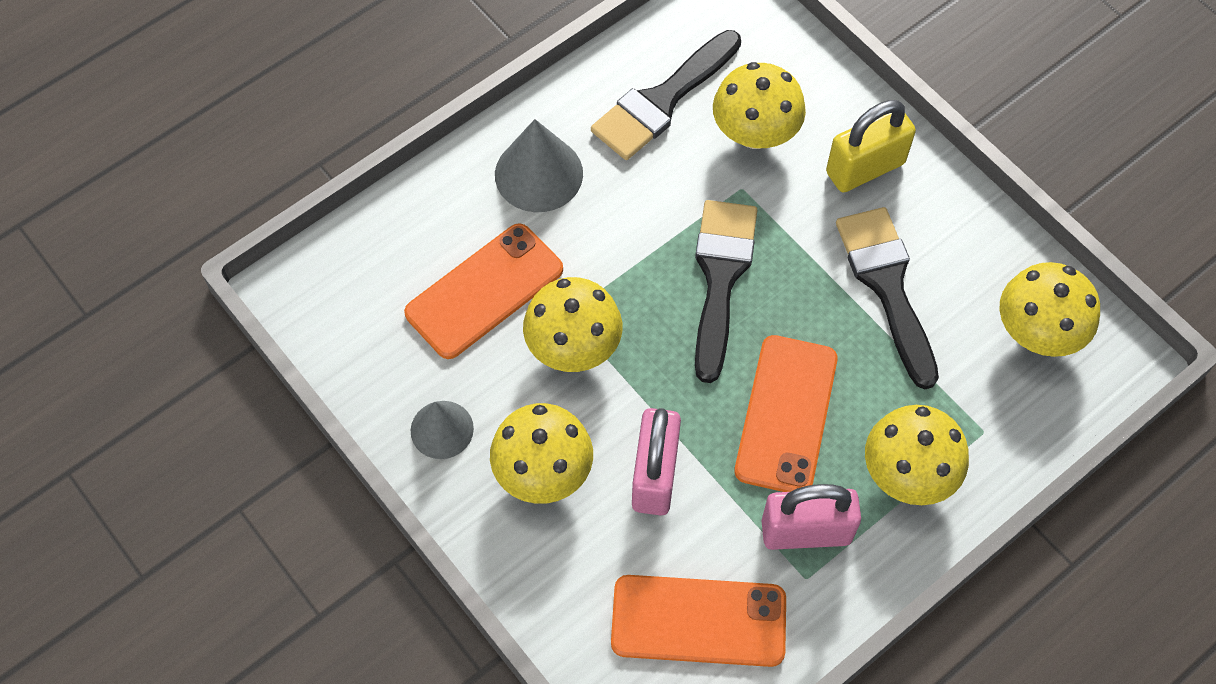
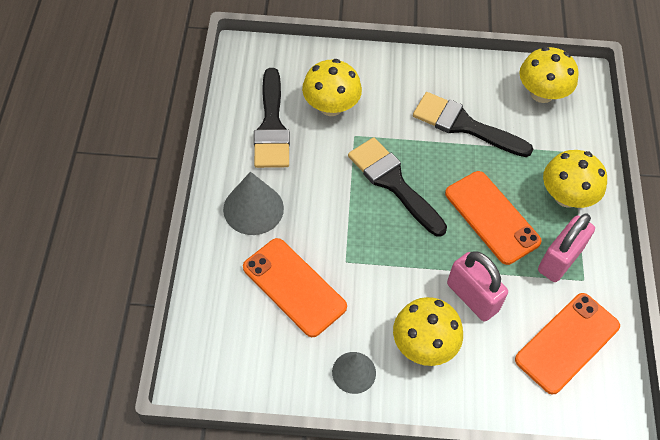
camera: 50 degrees left, 5 degrees down
(484, 291) = (294, 287): orange phone -> orange phone turned 45 degrees counterclockwise
(573, 346) = (367, 274): yellow mushroom -> none
(865, 168) = (395, 83): yellow padlock -> none

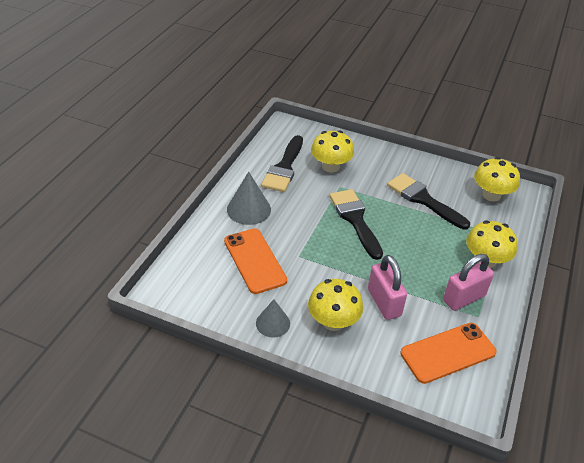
camera: 20 degrees right, 15 degrees down
(492, 217) = (421, 258): orange phone -> none

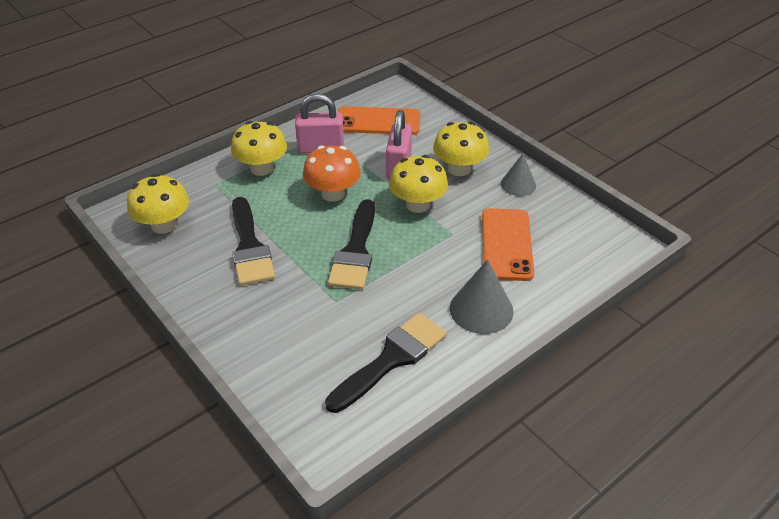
camera: 150 degrees left, 0 degrees up
(330, 166) = (322, 336): yellow mushroom -> yellow mushroom (417, 204)
(411, 258) = (333, 193): none -> orange mushroom

